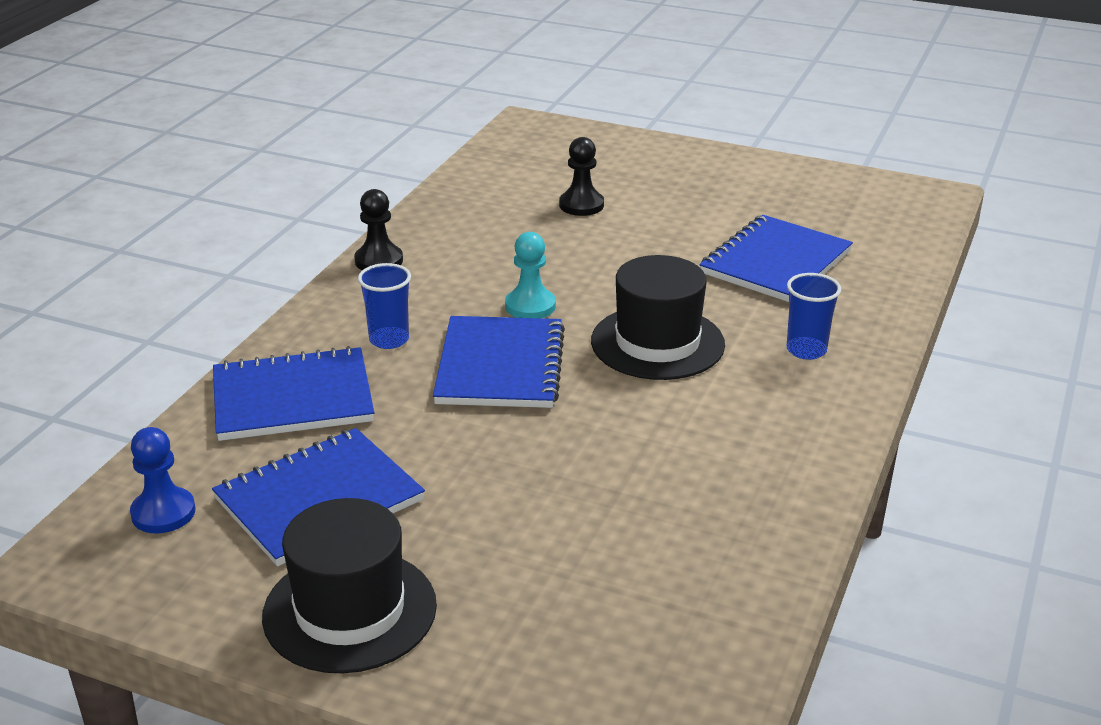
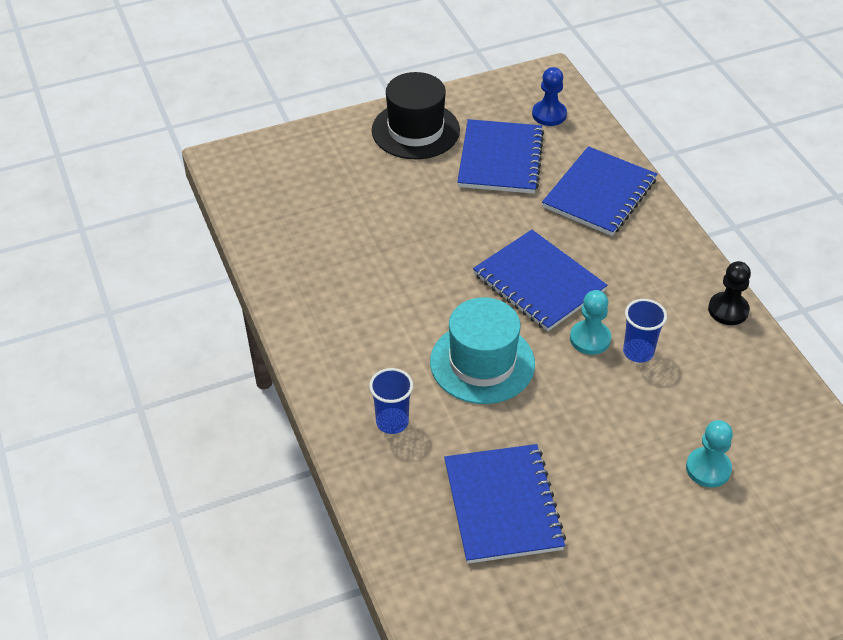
camera: 135 degrees right, 15 degrees up
(389, 340) = (619, 258): blue cup -> blue cup (638, 352)
(581, 205) = (708, 469): black pawn -> turquoise pawn
(657, 343) = (482, 363): black hat -> turquoise hat

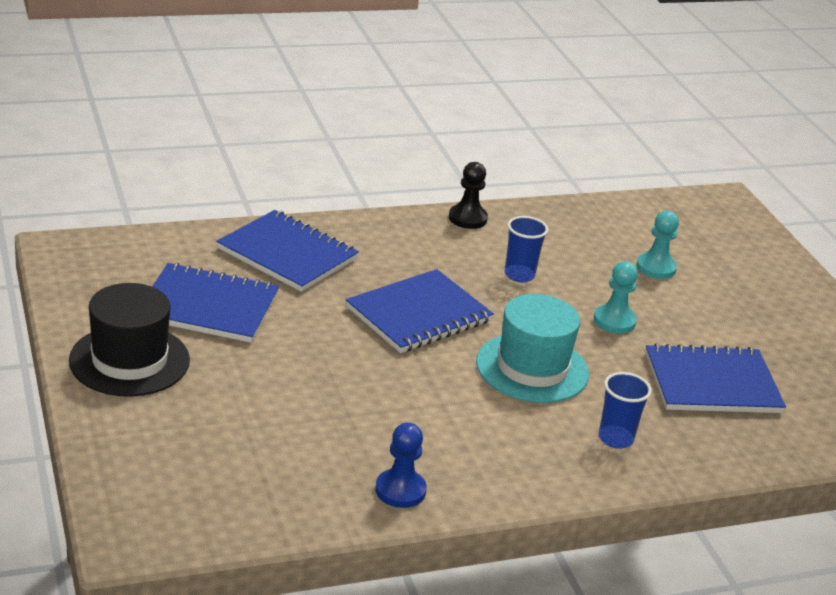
camera: 90 degrees left, 15 degrees down
(549, 114) = (138, 261): blue pawn -> blue pawn (400, 490)
(590, 339) = (501, 298): turquoise pawn -> turquoise pawn (614, 321)

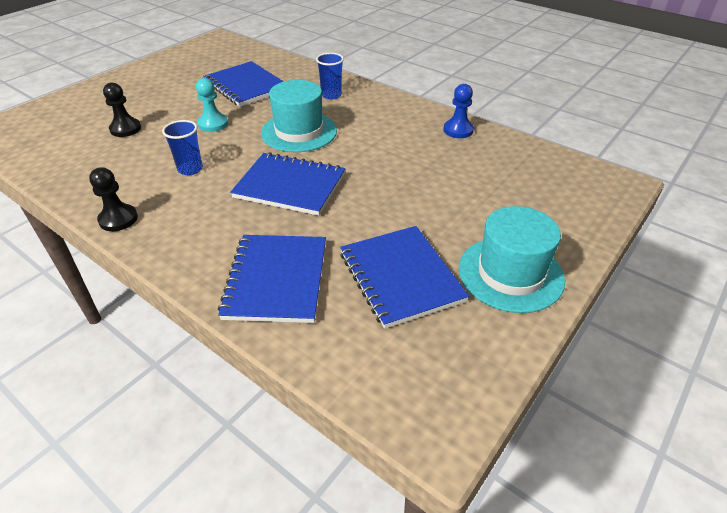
camera: 120 degrees left, 10 degrees up
(129, 360) = (510, 274): black hat -> turquoise hat
(656, 268) = (125, 129): turquoise pawn -> black pawn

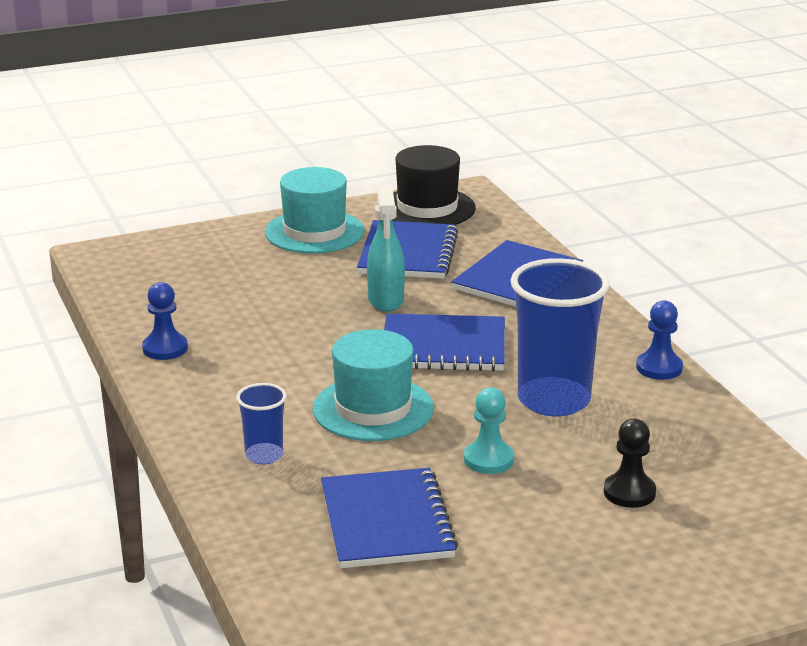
camera: 150 degrees left, 15 degrees down
(118, 219) = (659, 368): black pawn -> blue pawn
(190, 169) = (553, 400): blue cup -> blue cup, size x2.03
(290, 186) = (443, 347): blue notebook -> blue notebook turned 45 degrees counterclockwise
(367, 213) = (386, 300): none -> turquoise spray bottle
(451, 367) = (427, 208): none -> black hat

